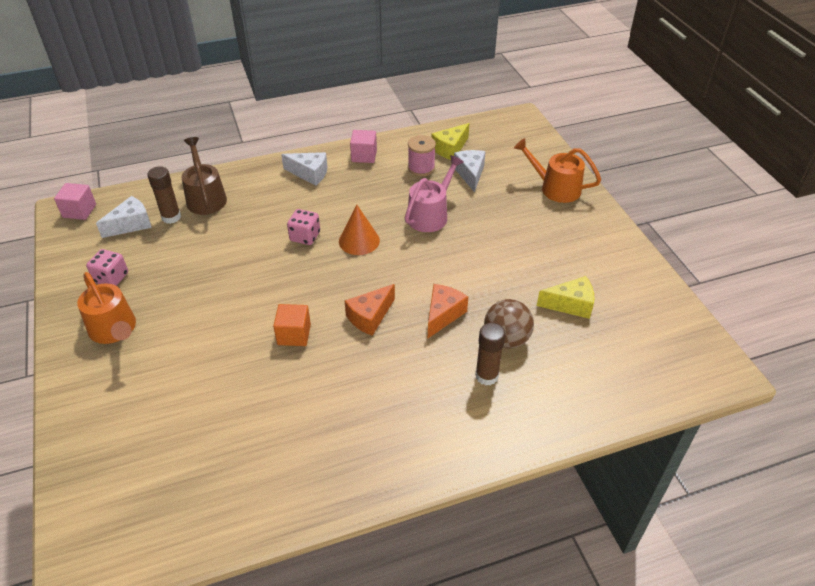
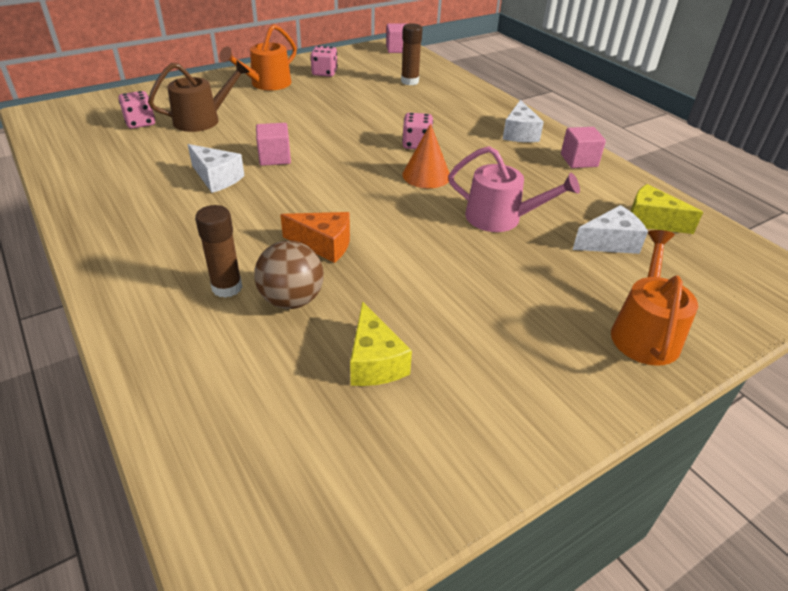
camera: 75 degrees right, 5 degrees down
(131, 224) = (391, 68): white cheese -> white cheese (217, 178)
(165, 450) = (140, 123): none -> pink dice
(205, 198) = (445, 90): brown watering can -> brown watering can (202, 120)
(294, 334) = (275, 157): orange cube -> pink cube
(370, 317) = (308, 196): orange cheese -> none
(421, 168) = (589, 202): pink spool -> none

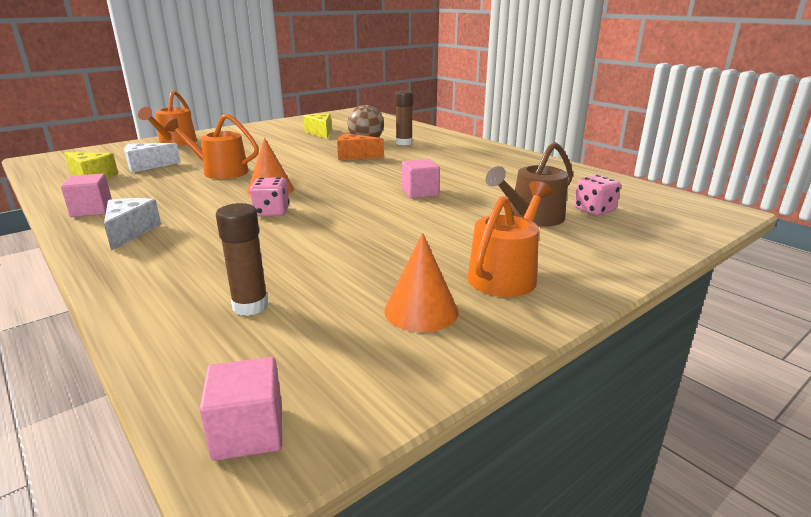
camera: 175 degrees right, 15 degrees down
(217, 178) = (458, 178): white cheese -> none
(324, 73) = (421, 311): pink dice -> orange cone
(500, 218) = (220, 171): pink watering can -> orange watering can

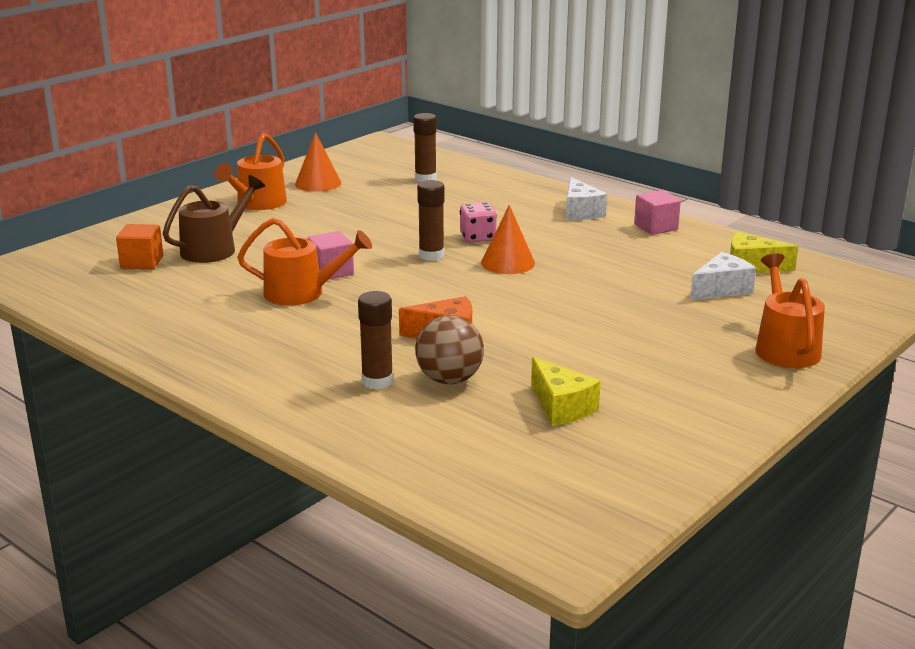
camera: 170 degrees right, 0 degrees up
(220, 171) = (606, 286): orange watering can -> orange watering can (301, 293)
(248, 432) = (385, 147): pink cube -> none
(328, 199) = (431, 255): none -> brown glue stick
(594, 210) = (142, 262): pink dice -> orange cube

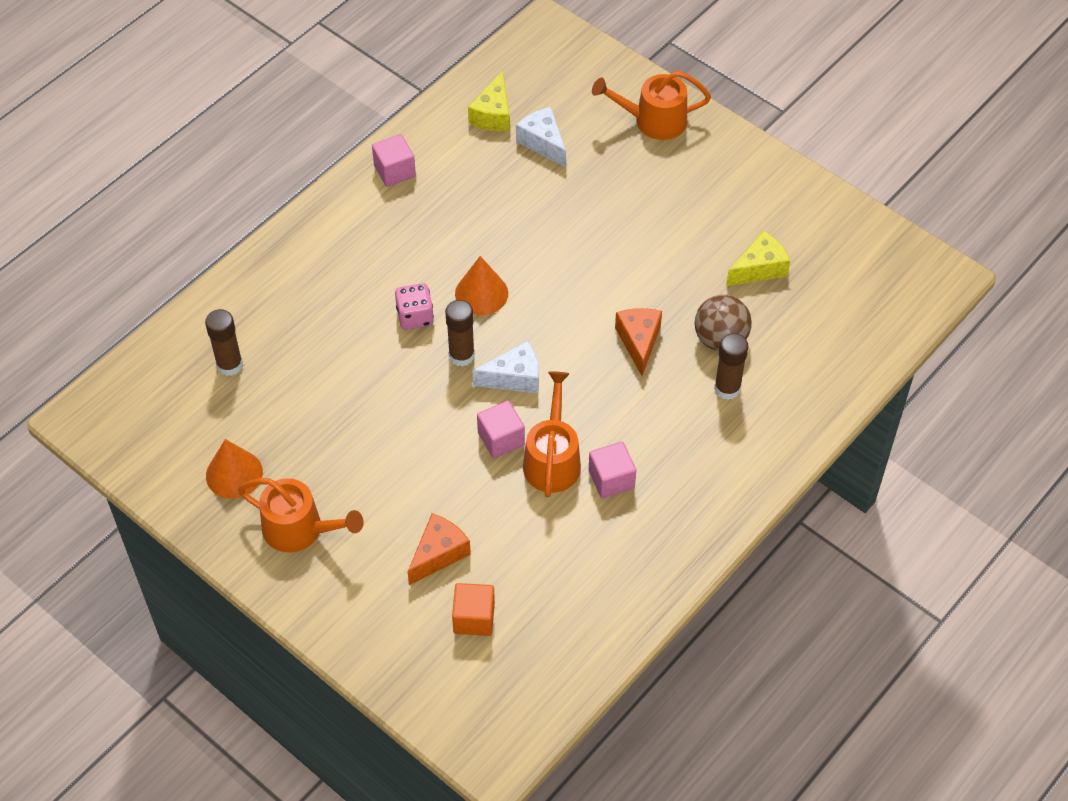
camera: 90 degrees left, 30 degrees up
(214, 249) = (438, 554): brown watering can -> orange cheese
(270, 319) = (611, 479): none -> pink cube
(580, 212) = (348, 227): white cheese -> white cheese (514, 378)

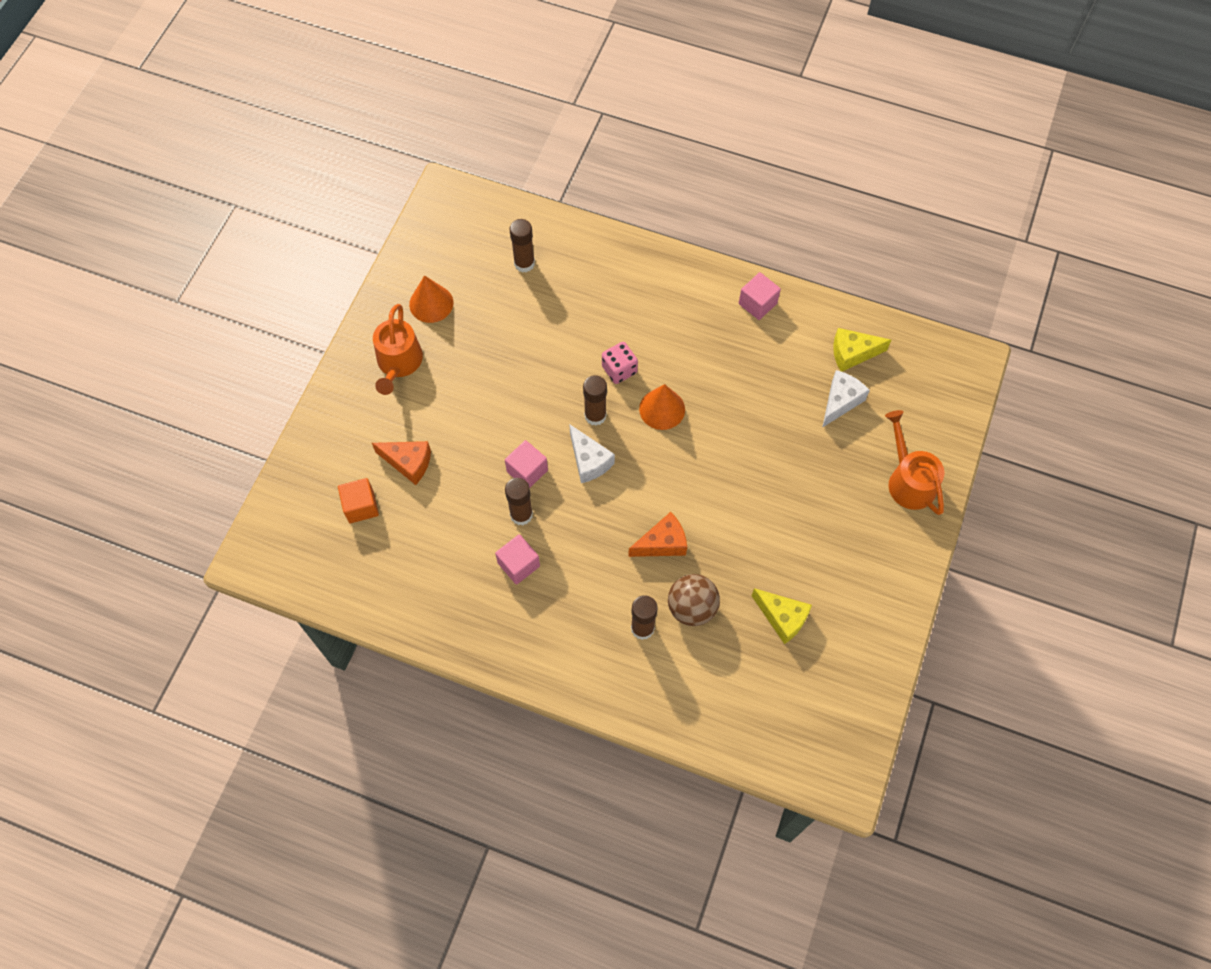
camera: 70 degrees right, 10 degrees up
(552, 460) = (521, 515): orange watering can -> brown glue stick

